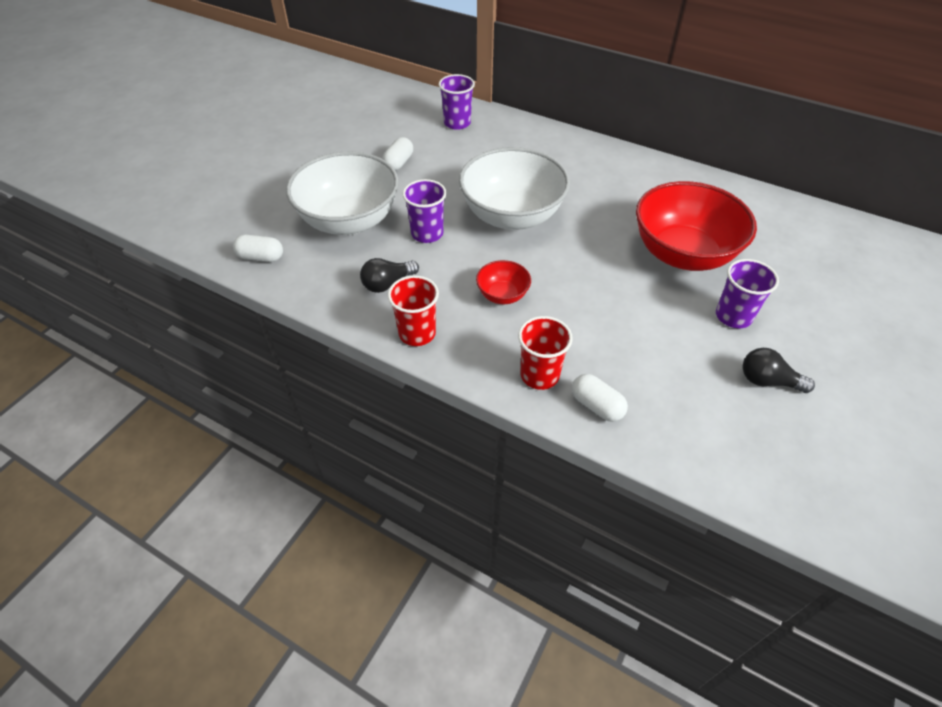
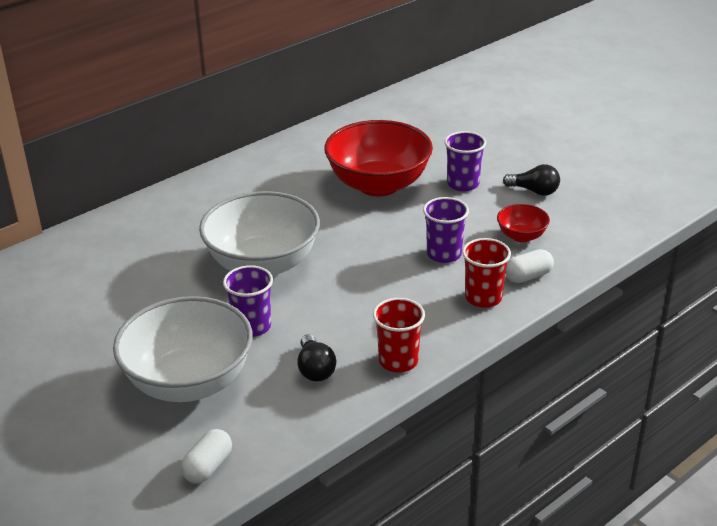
camera: 70 degrees left, 15 degrees down
(398, 163) = (106, 325): white capsule -> none
(457, 123) = (64, 265): purple cup -> purple cup (444, 254)
(502, 295) = (374, 296): red bowl -> red bowl (521, 236)
(767, 381) = (534, 191): black light bulb -> black light bulb turned 105 degrees counterclockwise

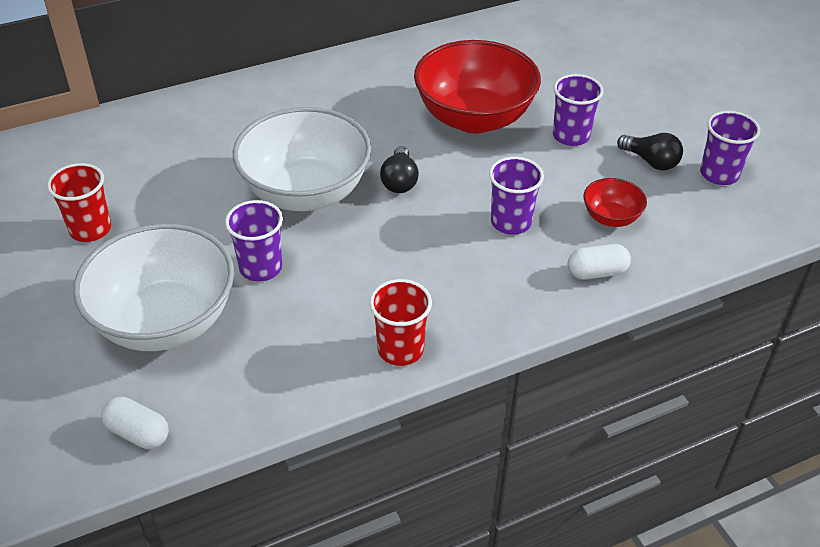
camera: 15 degrees right, 10 degrees up
(208, 467) = (138, 433): white capsule -> white capsule turned 75 degrees clockwise
(315, 369) = (305, 338): black light bulb -> black light bulb (399, 181)
(483, 298) = (532, 289): red cup -> red cup (90, 229)
(590, 190) = (719, 174): none -> purple cup

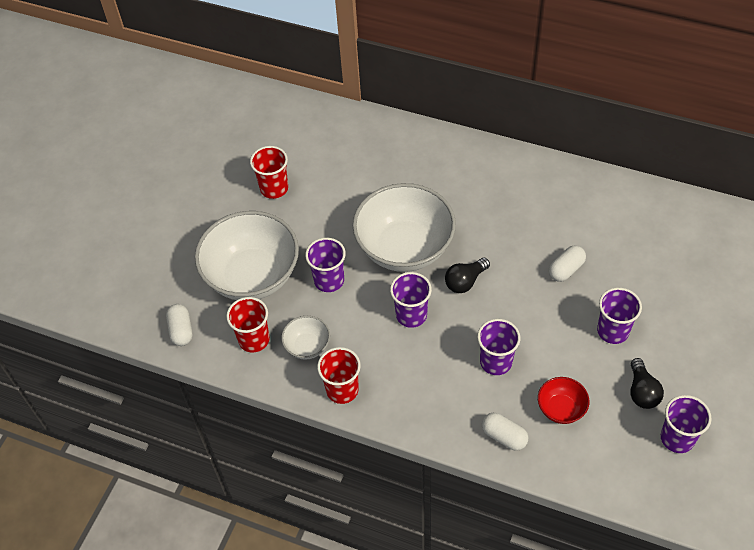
camera: 50 degrees right, 10 degrees up
(243, 377) = (254, 339): none -> red cup
(313, 339) = (307, 346): none -> white bowl
(384, 240) = (411, 315): none -> purple cup
(474, 118) = (566, 269): red bowl -> white capsule

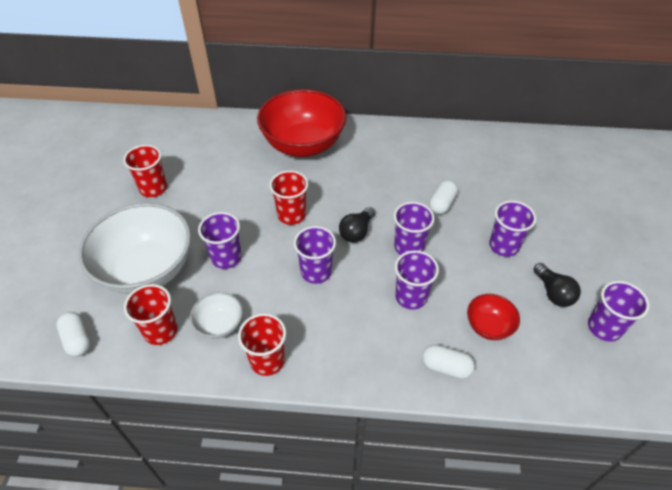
camera: 20 degrees left, 5 degrees down
(404, 248) = (291, 215): white bowl -> red cup
(440, 167) = (303, 145): none -> red bowl
(513, 310) = (409, 247): none -> purple cup

